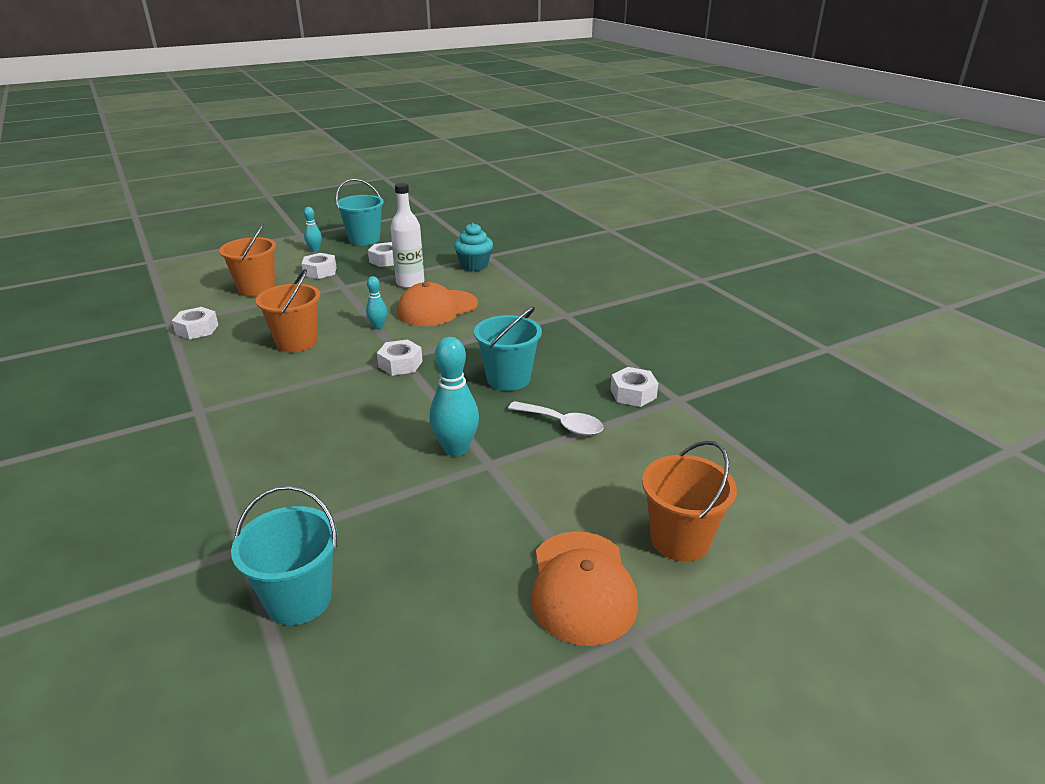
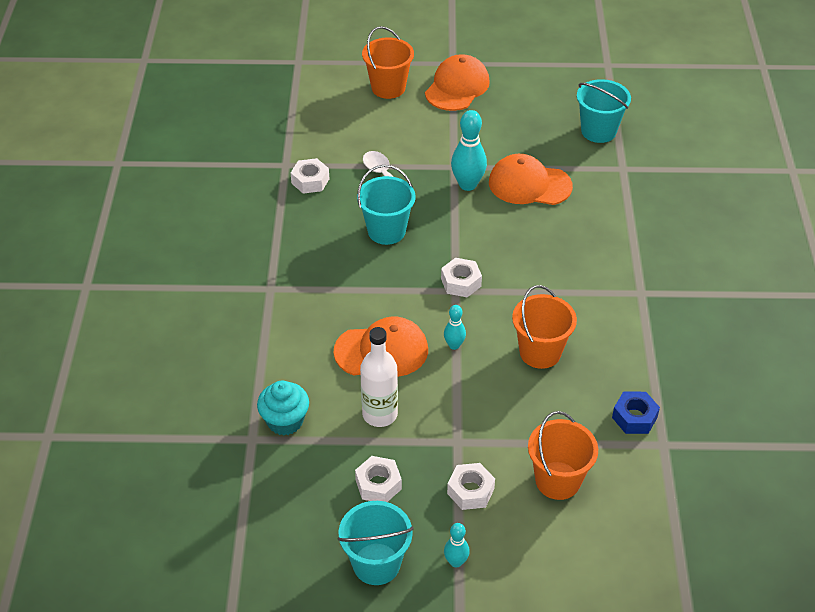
camera: 150 degrees left, 15 degrees up
(197, 329) = (634, 417): white nut -> blue nut
(376, 476) = (529, 184): none -> orange cap

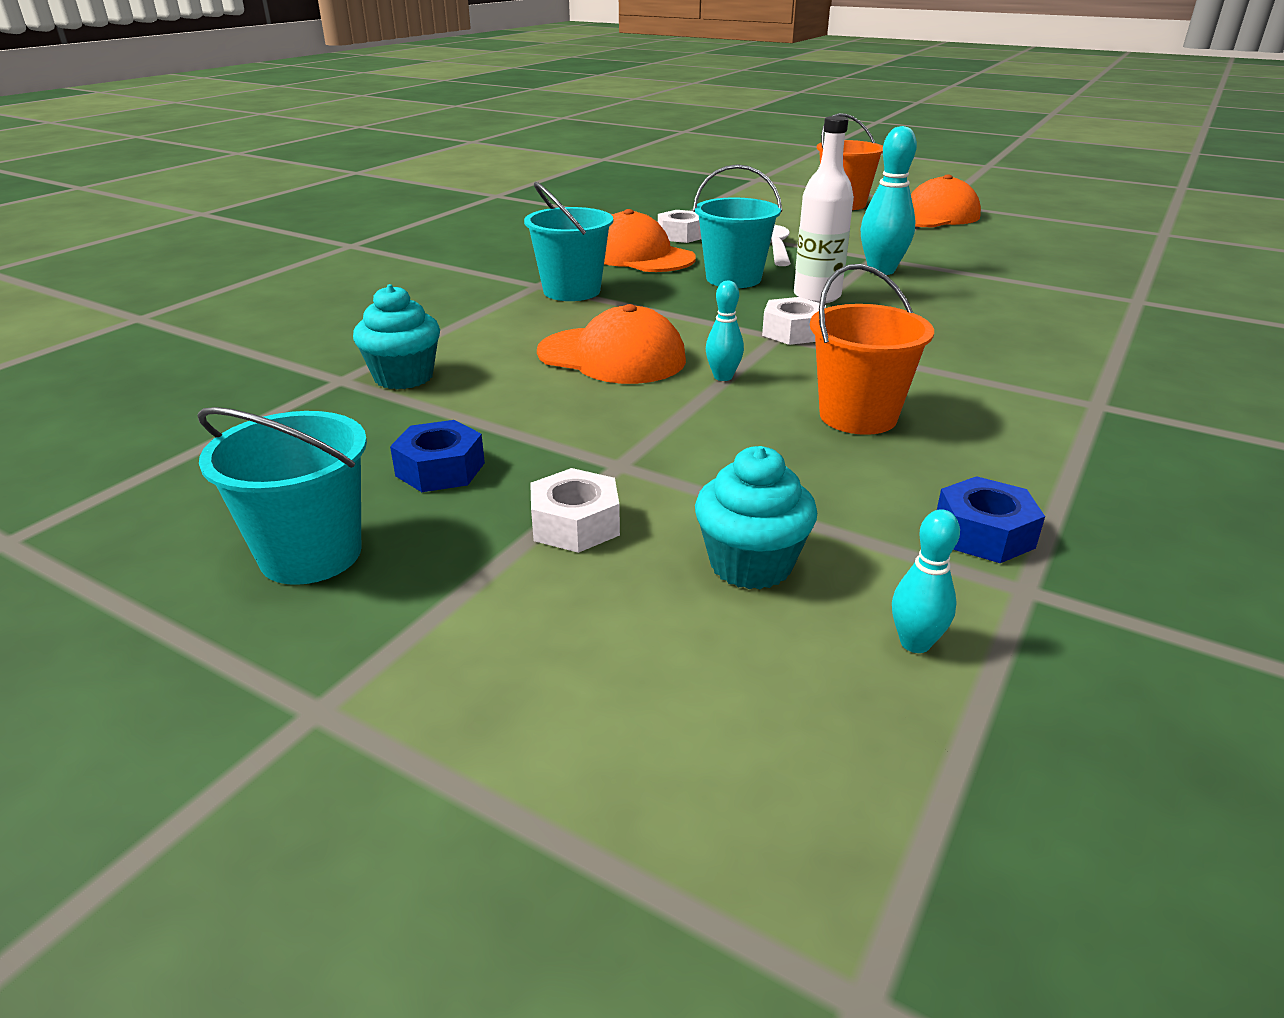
camera: 30 degrees right, 15 degrees down
(378, 484) = (440, 469): white nut -> blue nut
(380, 414) = (536, 406): white bottle -> white bottle (817, 296)
(456, 562) = (440, 603): turquoise bowling pin -> turquoise bowling pin (915, 643)
(529, 184) = (973, 286): orange cap -> orange cap (640, 256)
(557, 480) = (751, 564): orange bucket -> turquoise cupcake
(598, 131) = (1116, 270): turquoise bucket -> turquoise bucket (571, 291)

